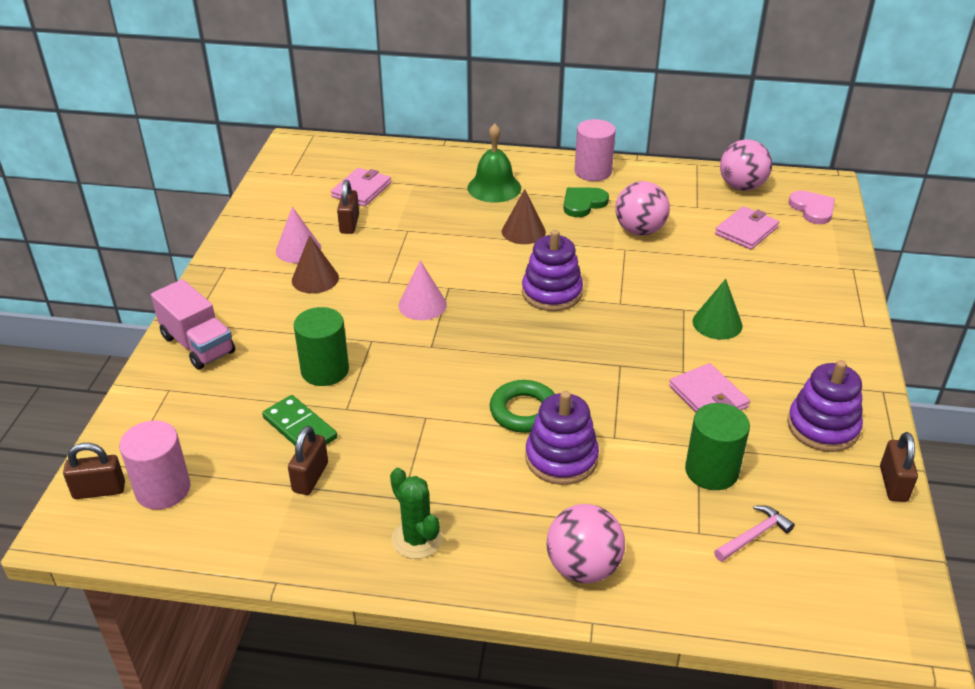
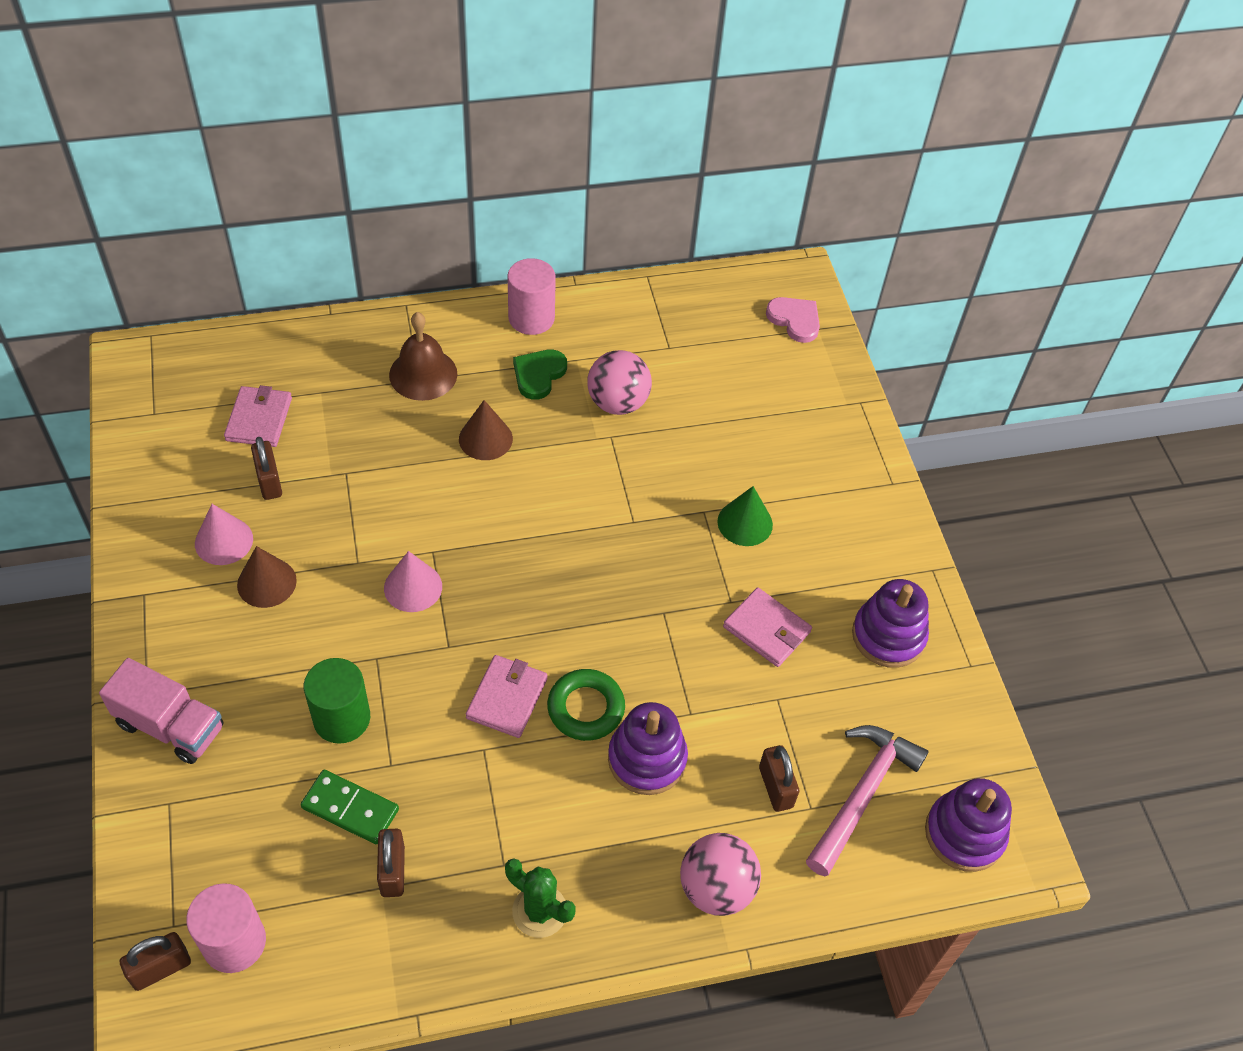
camera: 25 degrees left, 15 degrees up
(494, 187) = (423, 374): green bell -> brown bell
(552, 293) = (553, 527): purple stacking toy -> purple stacking toy (964, 834)
(711, 471) = (799, 727): green cylinder -> none
(741, 187) = (708, 302): pink ball -> none
(746, 231) = (734, 373): pink wallet -> pink wallet (507, 698)
(754, 535) = (862, 794): pink hammer -> pink hammer, size x1.90
(893, 484) = (970, 688): brown padlock -> brown padlock (775, 787)

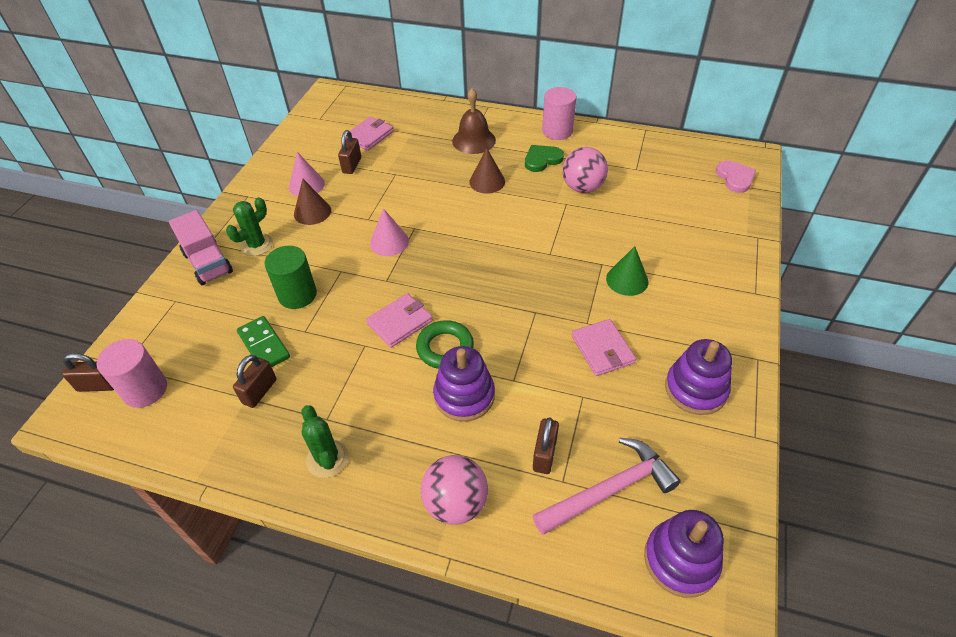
camera: 35 degrees right, 5 degrees down
(223, 668) = (257, 245): none -> green cactus

